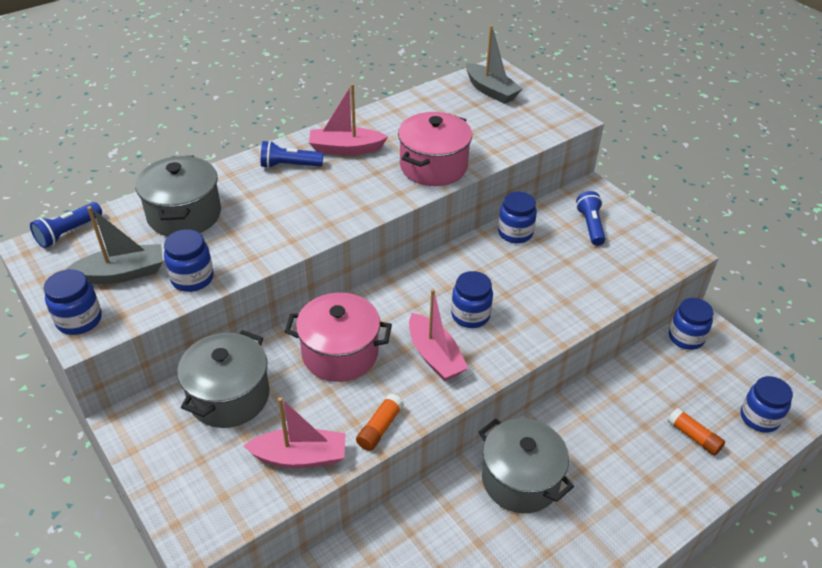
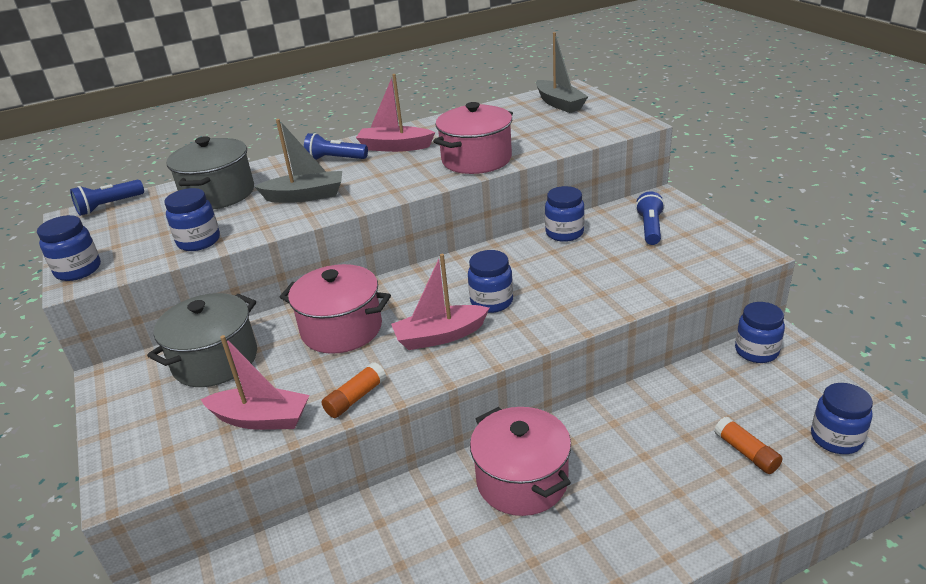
camera: 15 degrees right, 10 degrees down
(122, 273) = (138, 236): grey boat -> grey boat (305, 196)
(435, 356) = (440, 336): pink boat -> pink boat turned 90 degrees clockwise
(520, 480) = (522, 480): grey pot -> pink pot

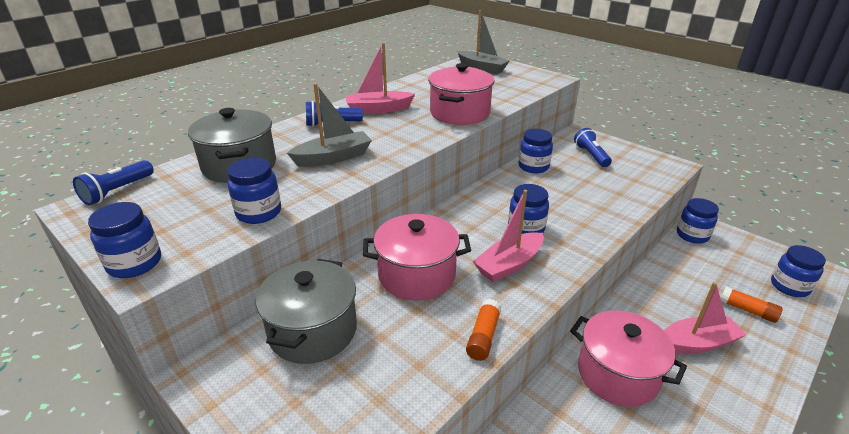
camera: 25 degrees left, 0 degrees up
(261, 419) = (409, 379): pink boat -> pink boat (697, 343)

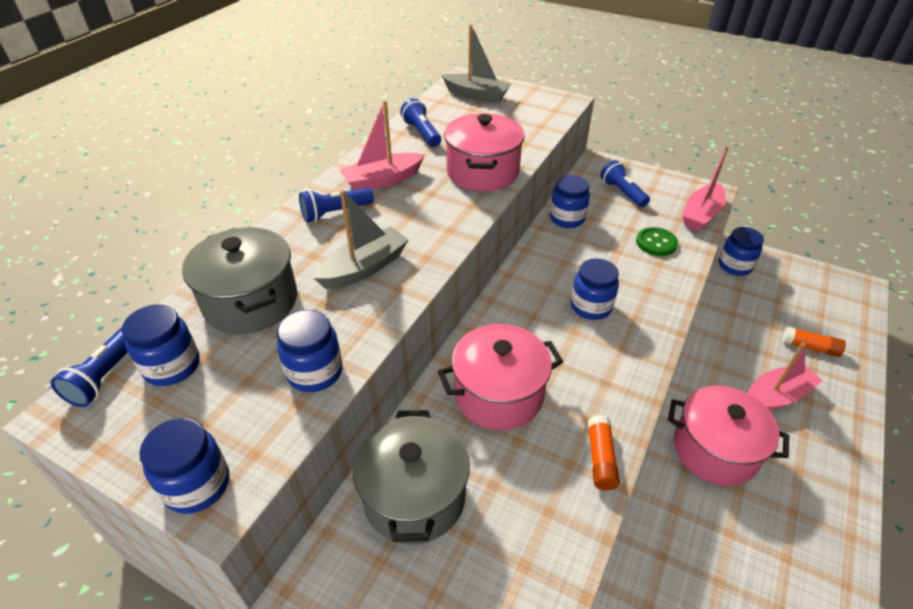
camera: 15 degrees left, 10 degrees up
(425, 86) = (422, 133): none -> blue flashlight
(509, 265) = (591, 359): pink boat -> pink boat (701, 215)
(606, 193) = (656, 243): none -> green button
(789, 286) = (839, 311): blue jar -> blue jar (172, 366)

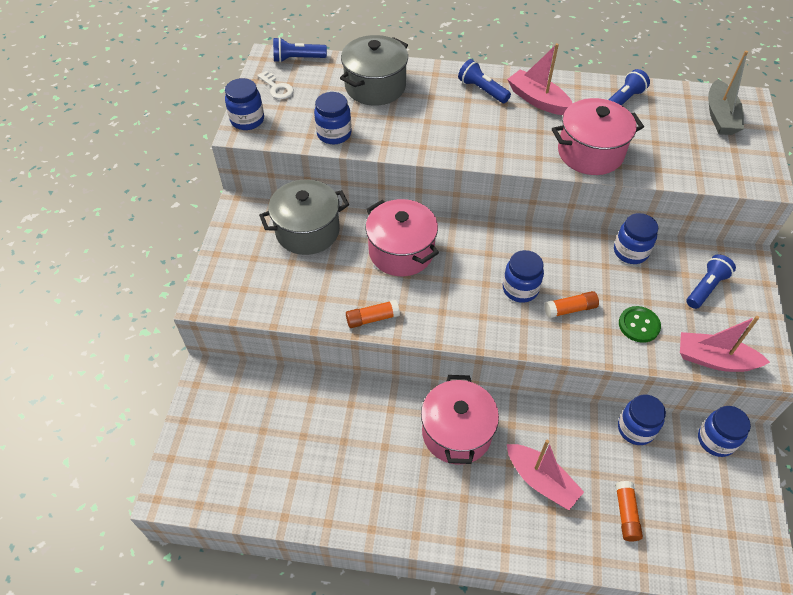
camera: 70 degrees right, 10 degrees up
(153, 420) = (277, 88): none -> white key
(172, 366) = (313, 78): blue jar -> blue jar (635, 429)
(364, 268) = (433, 124): grey boat -> none
(627, 279) = (570, 309): none -> orange glue stick

